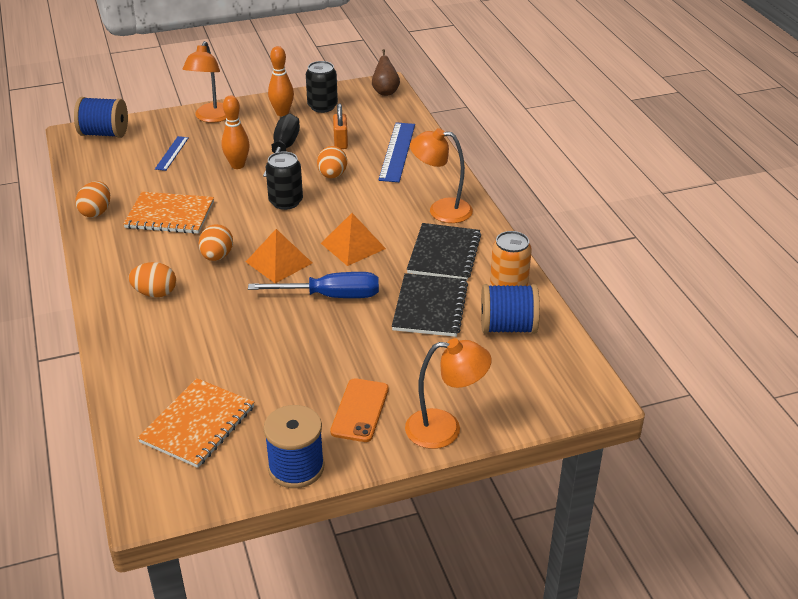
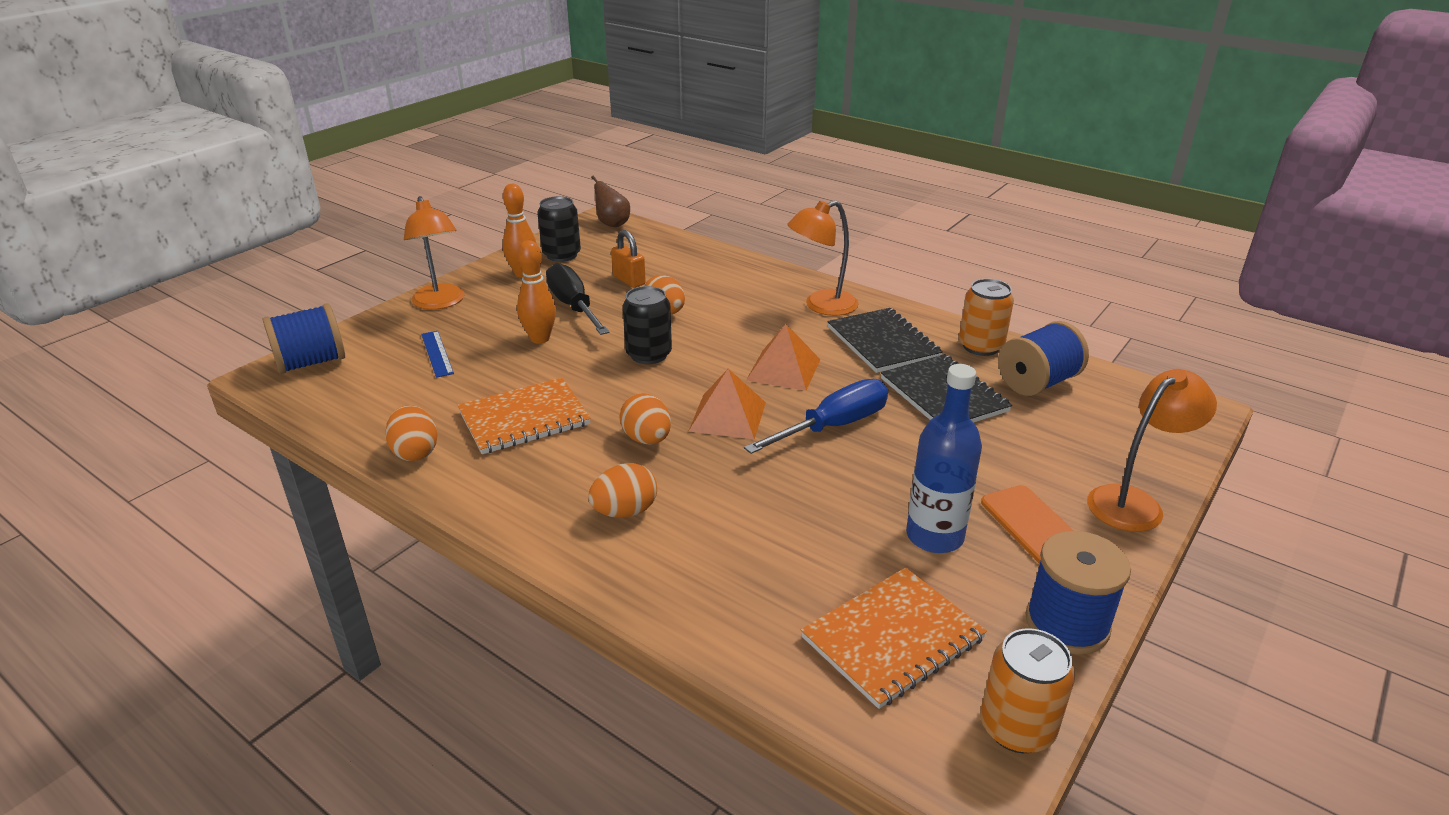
camera: 35 degrees left, 5 degrees down
(196, 496) = (1016, 728): none -> orange can
(197, 424) = (892, 638): orange notebook -> orange notebook turned 60 degrees clockwise
(295, 387) = (934, 536): none -> blue bottle
(397, 151) = (701, 270): blue ruler -> none

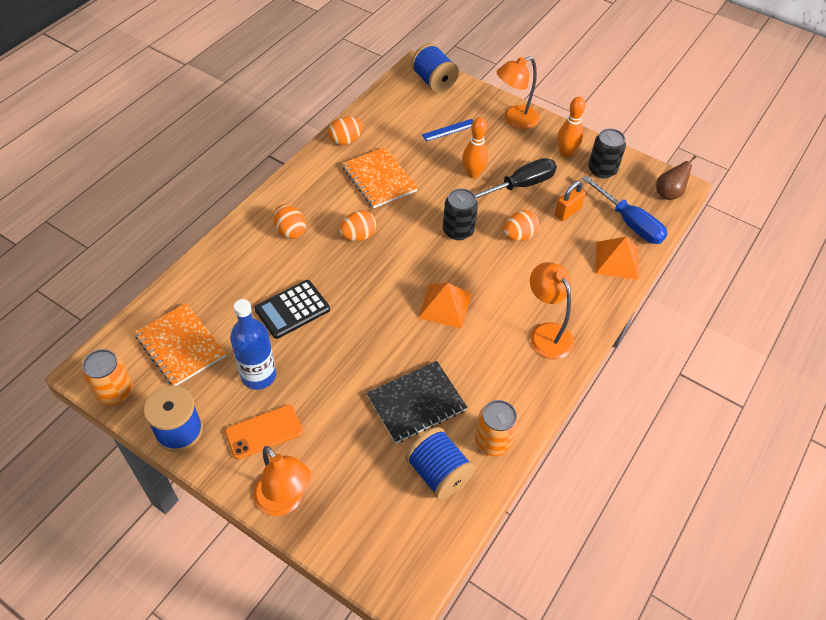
camera: 85 degrees right, 20 degrees up
(728, 416) = (384, 275): orange pyramid -> orange pyramid (617, 260)
(799, 504) = (292, 309): none -> black calculator
(833, 426) = (374, 331): blue screwdriver -> blue screwdriver (630, 223)
(882, 342) = (491, 371): black notebook -> none

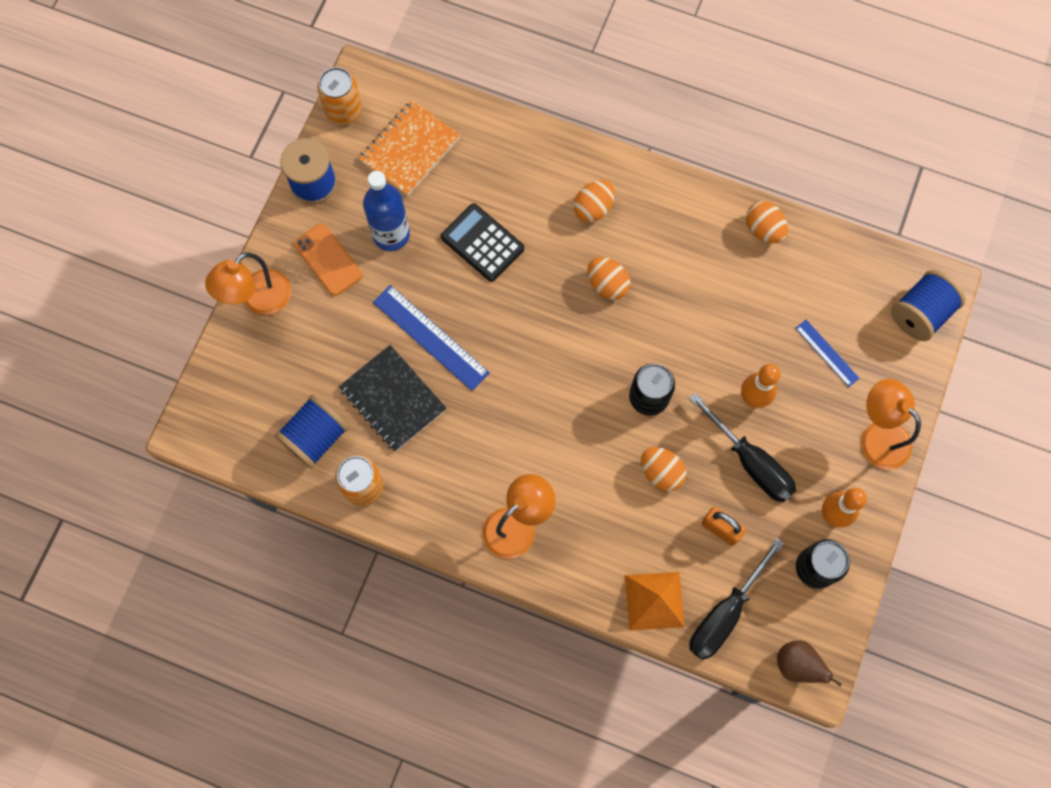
camera: 80 degrees right, 20 degrees up
(367, 363) = (431, 337): none -> blue ruler
(379, 179) = (708, 286): orange notebook -> none
(445, 306) = (528, 403): orange pyramid -> none
(630, 223) = (725, 613): blue screwdriver -> black screwdriver

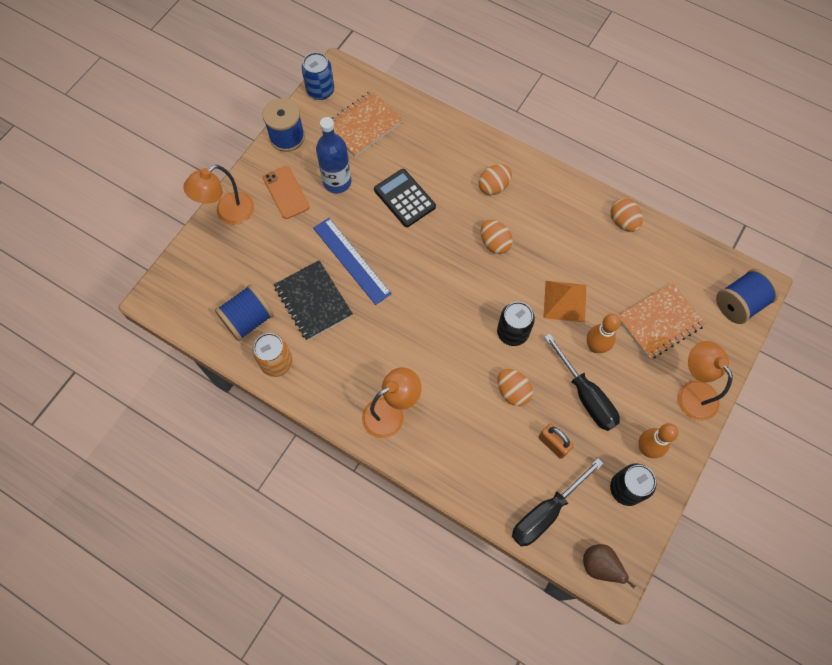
camera: 10 degrees right, 5 degrees down
(343, 110) = (320, 90): orange can -> blue can
(654, 601) = (490, 492): orange pyramid -> orange pyramid (565, 301)
(827, 353) = (659, 321): blue ruler -> orange notebook

